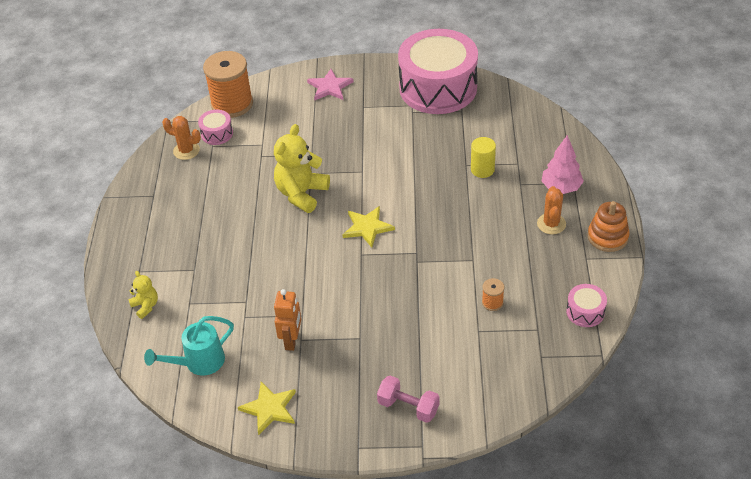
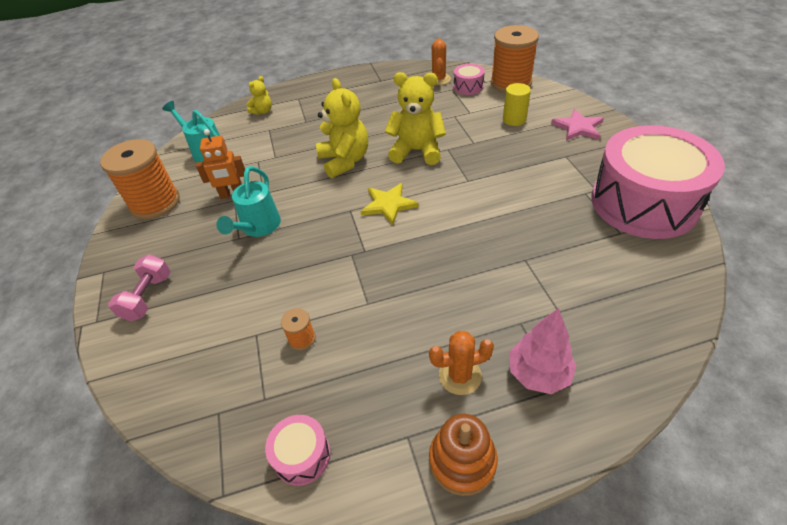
camera: 75 degrees right, 0 degrees up
(269, 408) = (155, 203): yellow star -> orange spool
(286, 247) = (345, 161): none -> yellow teddy bear
(352, 322) = (258, 227): none -> turquoise watering can
(482, 170) = (525, 277): yellow cylinder -> yellow cylinder (514, 119)

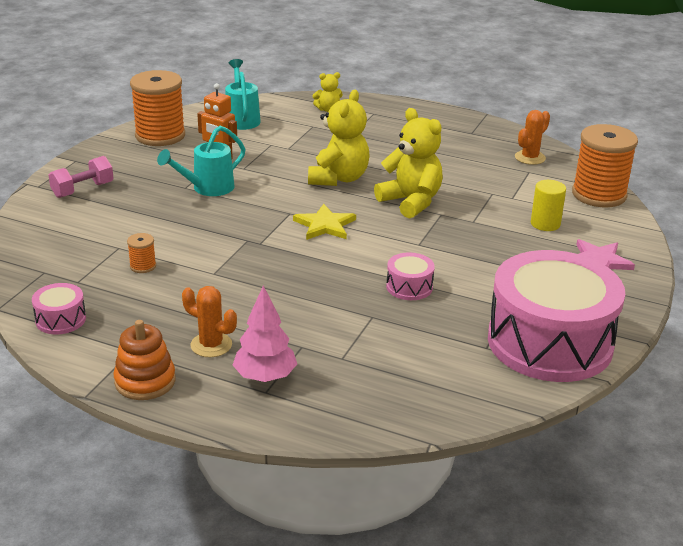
camera: 35 degrees right, 15 degrees down
(468, 87) = (548, 177): pink drum -> pink drum (409, 287)

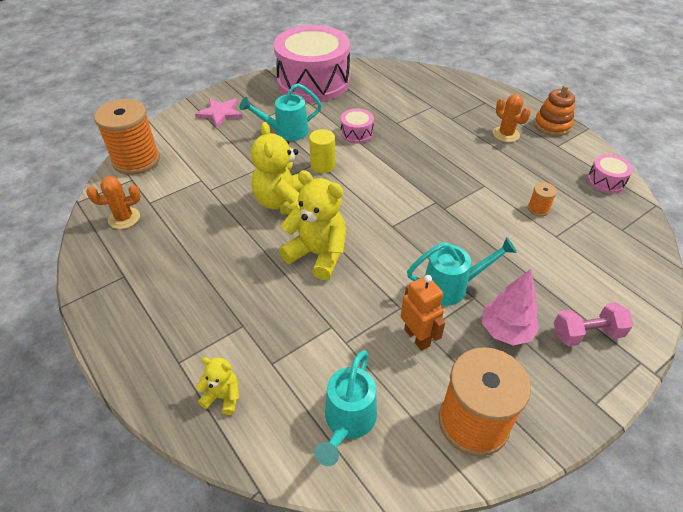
camera: 150 degrees left, 15 degrees up
(265, 377) = (481, 109): pink tree -> pink tree (506, 331)
(325, 225) = (372, 202): yellow star -> none
(338, 178) = (318, 254): yellow teddy bear -> yellow teddy bear turned 75 degrees clockwise
(493, 264) = (286, 132): none -> turquoise watering can
(545, 224) = (212, 149): yellow cylinder -> yellow cylinder (323, 165)

